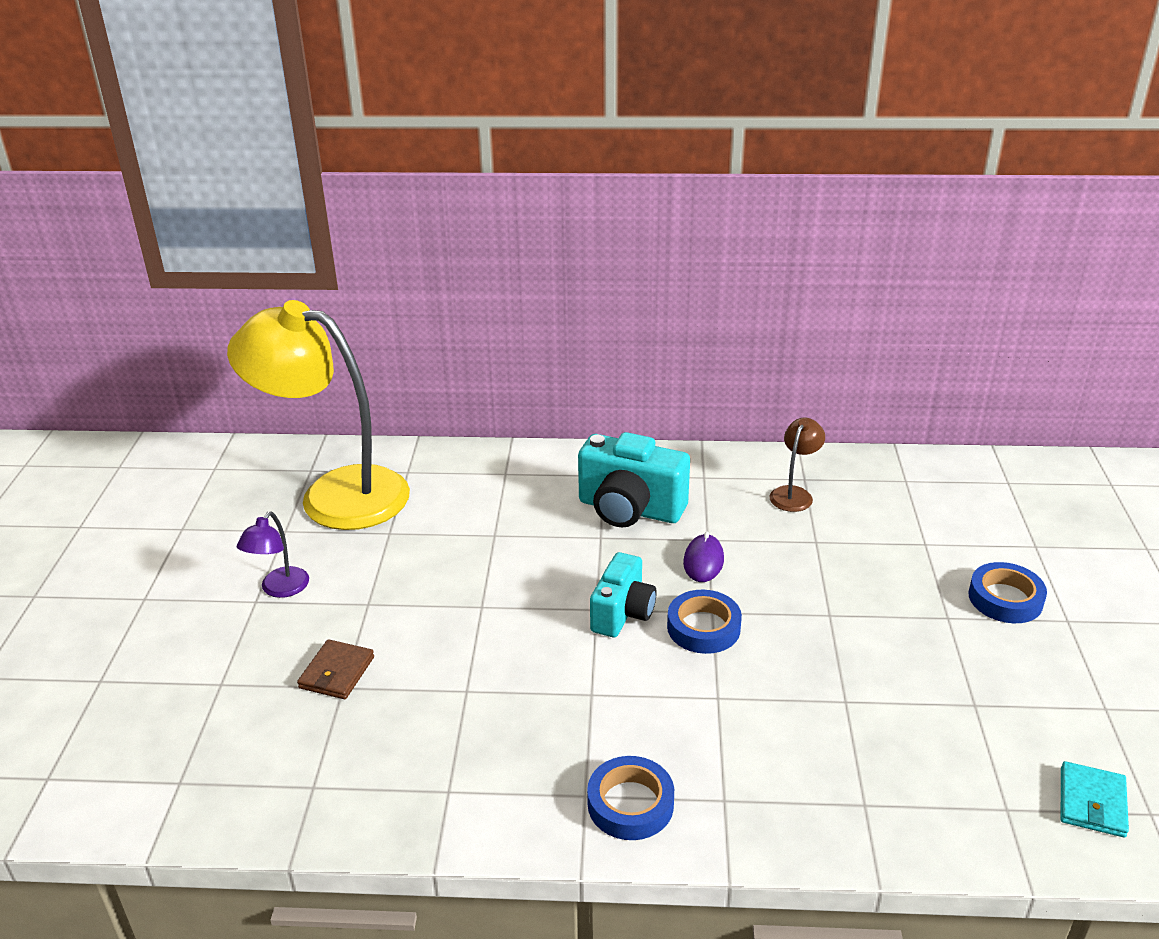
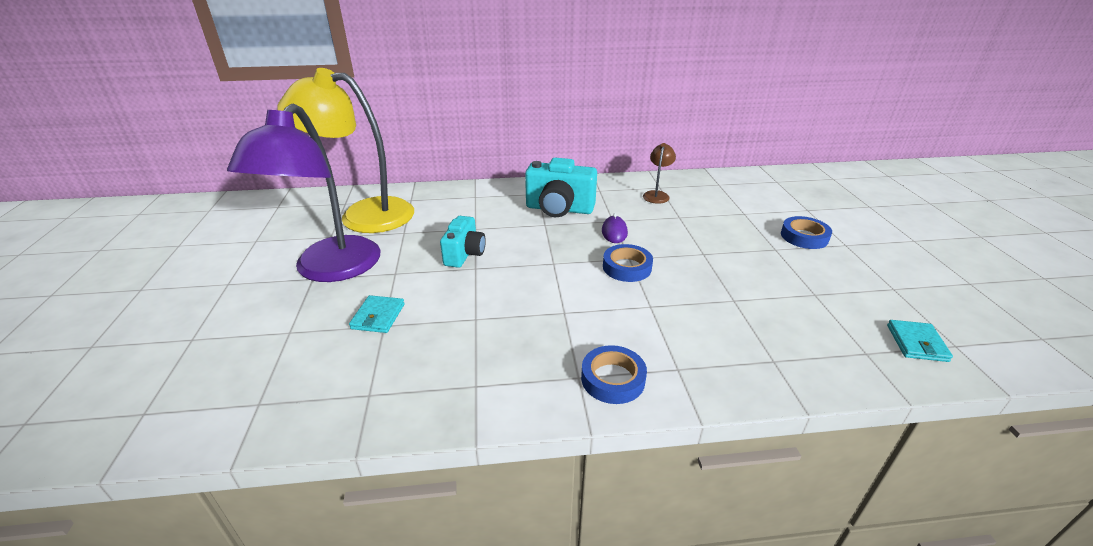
camera: 10 degrees left, 0 degrees up
(280, 589) = (330, 270): purple lamp -> purple lamp, size x2.50
(336, 672) = (378, 316): brown wallet -> turquoise wallet
(622, 613) = (571, 264): turquoise camera -> turquoise camera (464, 254)

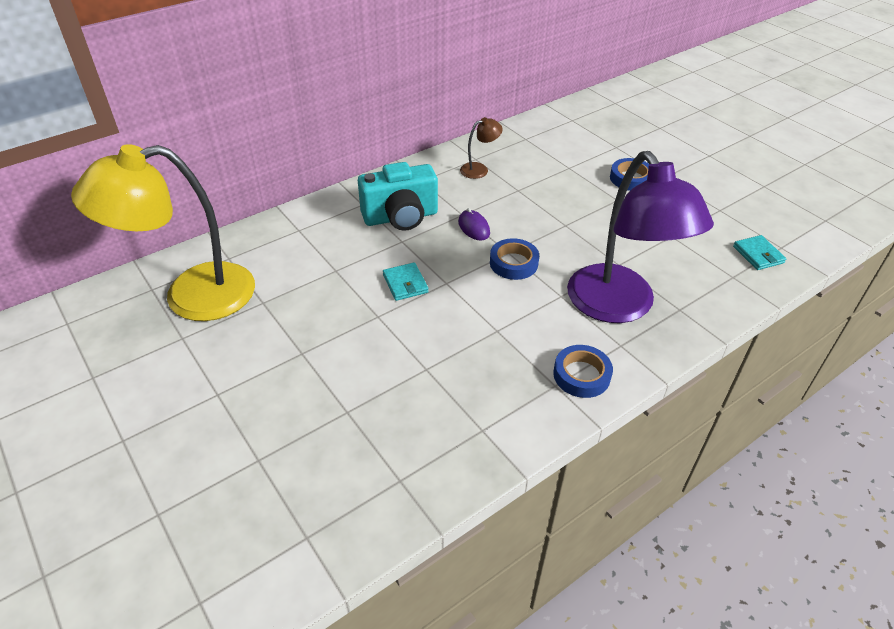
camera: 30 degrees left, 10 degrees up
(330, 270) = (226, 377): purple lamp -> purple lamp (619, 307)
(378, 316) = (332, 405): turquoise wallet -> turquoise wallet (405, 283)
(464, 254) = (353, 305): turquoise camera -> none
(657, 195) = (479, 169): brown lamp -> brown lamp turned 75 degrees clockwise

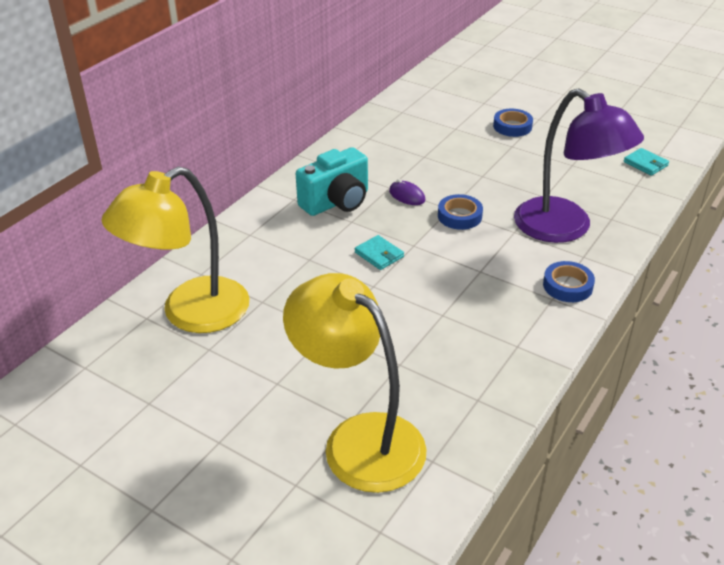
camera: 20 degrees left, 5 degrees down
(251, 484) = (359, 439): none -> yellow lamp
(479, 169) = (379, 146): brown lamp -> none

